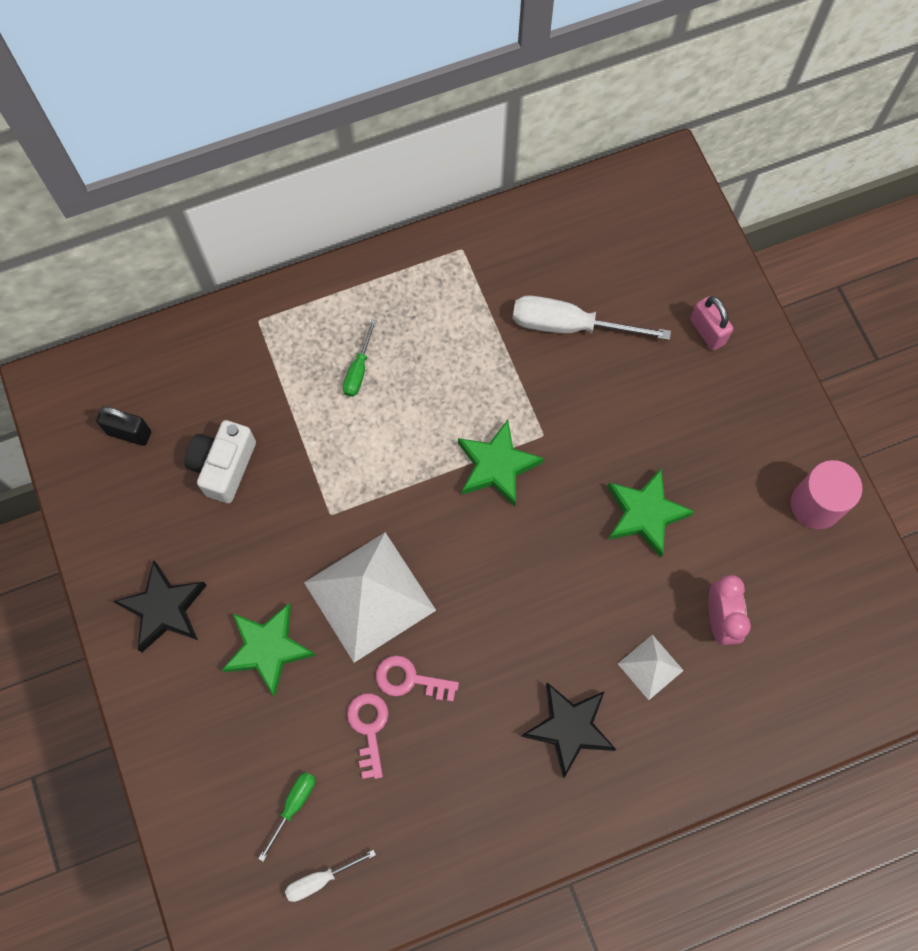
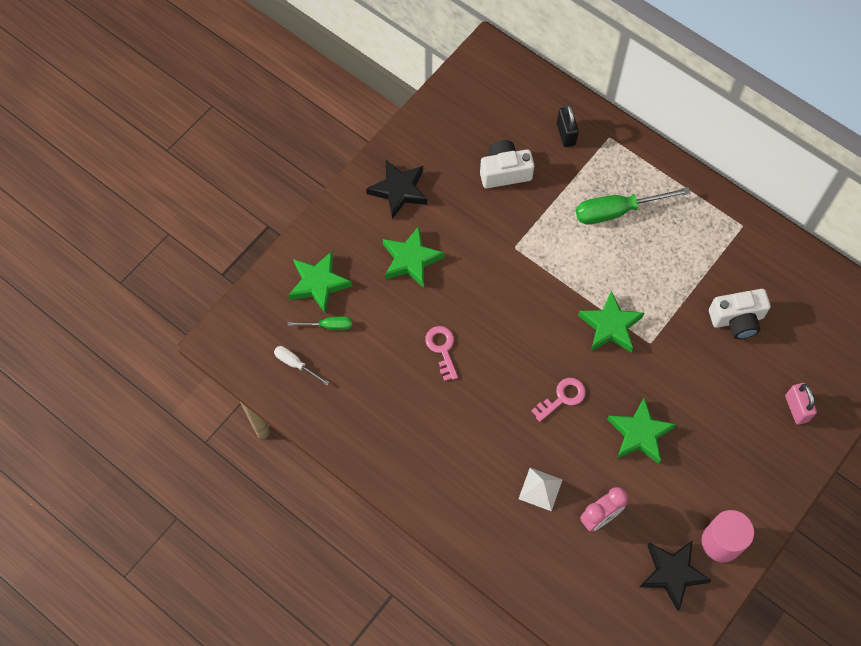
camera: 60 degrees right, 5 degrees down
(129, 433) = (490, 110): black padlock -> black padlock (566, 134)
(227, 786) = (318, 284): none -> green star
(359, 370) = (617, 211): green screwdriver -> green screwdriver, size x1.88
(369, 596) = (478, 298): white pyramid -> none
(369, 728) = (398, 342): pink key -> pink key (562, 397)
(569, 728) = (470, 459): black star -> black star (672, 573)
(570, 326) = (737, 319): white screwdriver -> white camera
(707, 331) = (796, 408): pink padlock -> pink padlock turned 45 degrees counterclockwise

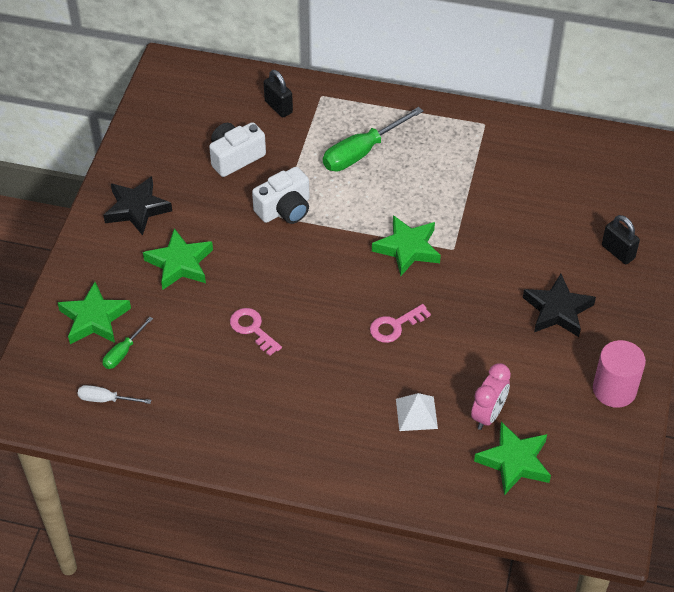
camera: 25 degrees left, 15 degrees down
(328, 325) = (123, 352): green screwdriver -> green screwdriver turned 150 degrees clockwise
(562, 397) = (395, 326): pink key -> pink key turned 150 degrees counterclockwise
(639, 434) = (486, 328): green star -> green star (514, 461)
(672, 573) = (584, 435): black star -> black star (557, 310)
(737, 319) = (522, 200): white camera -> white camera (285, 209)
(796, 408) = (618, 252): pink padlock -> black padlock

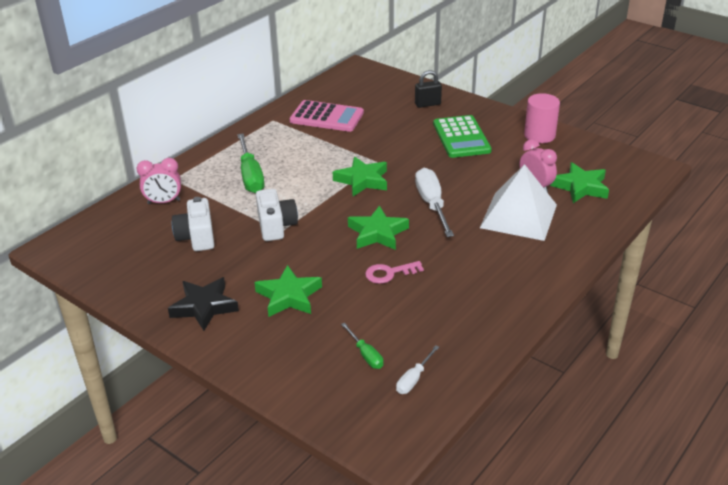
camera: 65 degrees left, 15 degrees down
(94, 319) = (314, 365): green star -> green star (377, 233)
(278, 107) = (163, 202): black padlock -> pink clock
(395, 326) = (432, 204): pink key -> white screwdriver
(416, 413) = (518, 216): white pyramid -> white pyramid, size x2.09
(522, 168) = (326, 117): none -> pink calculator
(557, 310) = (461, 137): black star -> green calculator

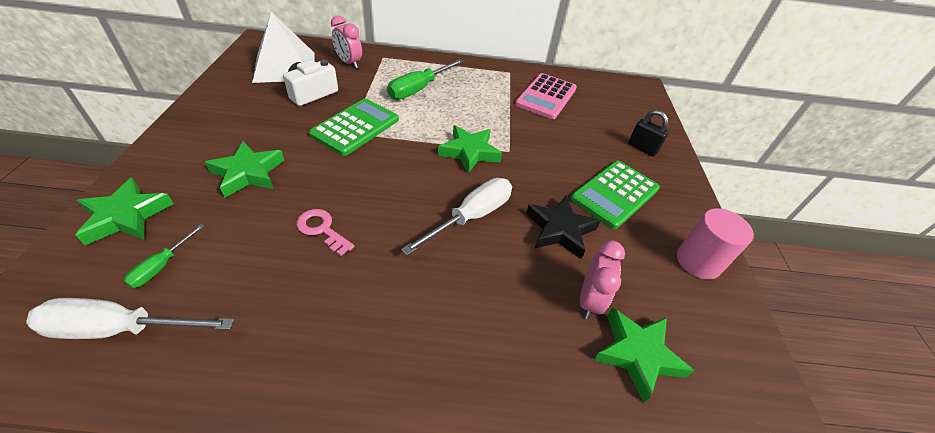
camera: 50 degrees right, 10 degrees up
(204, 307) = (211, 130): black star -> black star (560, 230)
(276, 226) = (355, 127): white camera -> green calculator
(326, 117) = (546, 97): pink calculator -> pink calculator turned 45 degrees clockwise
(377, 233) = (388, 194): green star -> green star (126, 216)
(414, 379) = (120, 329): white screwdriver -> white screwdriver, size x1.88
(518, 216) = (513, 306): white pyramid -> white pyramid (284, 66)

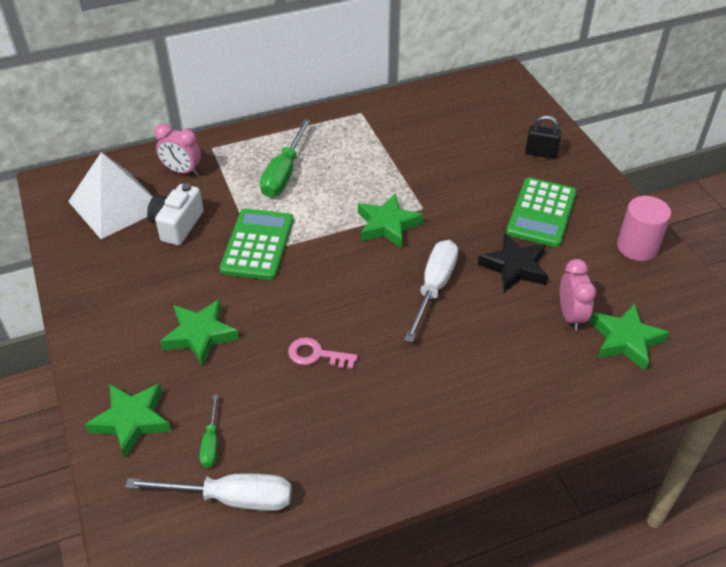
camera: 20 degrees left, 0 degrees up
(120, 329) = (231, 498): white screwdriver -> white screwdriver turned 150 degrees counterclockwise
(546, 97) = (418, 129): pink calculator -> none

